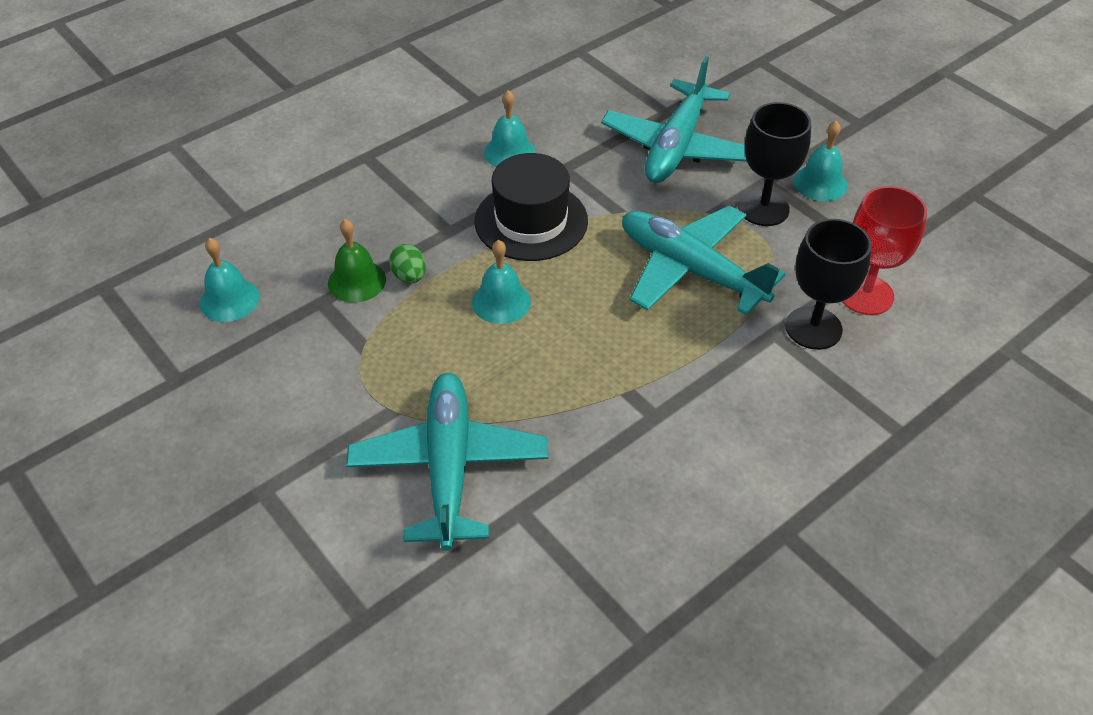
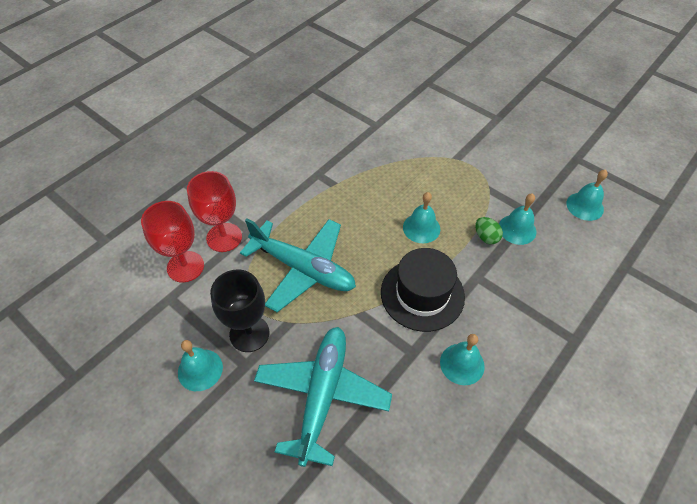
camera: 170 degrees right, 5 degrees up
(356, 281) = (517, 229): green bell -> turquoise bell
(449, 466) = (416, 138): turquoise plane -> none
(813, 328) = (224, 237): black goblet -> red goblet

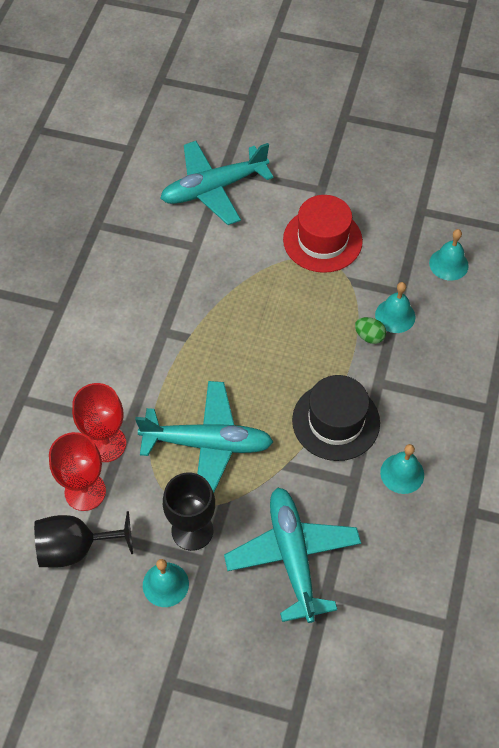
camera: 25 degrees left, 5 degrees up
(149, 307) = (75, 548): none -> black goblet
(411, 92) = (213, 189): none -> turquoise plane
(421, 228) = (302, 351): turquoise bell -> none
(480, 153) = (322, 240): none -> red hat

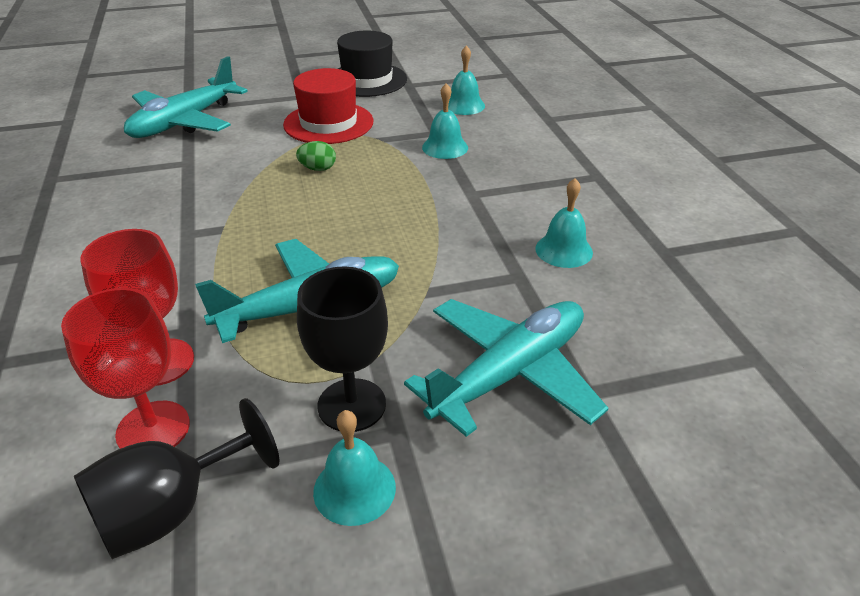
camera: 30 degrees left, 20 degrees down
(293, 556) = (510, 373): turquoise plane -> turquoise plane turned 90 degrees clockwise
(336, 421) = (453, 236): black hat -> black hat (367, 80)
(369, 336) = (432, 167): green egg -> green egg (318, 169)

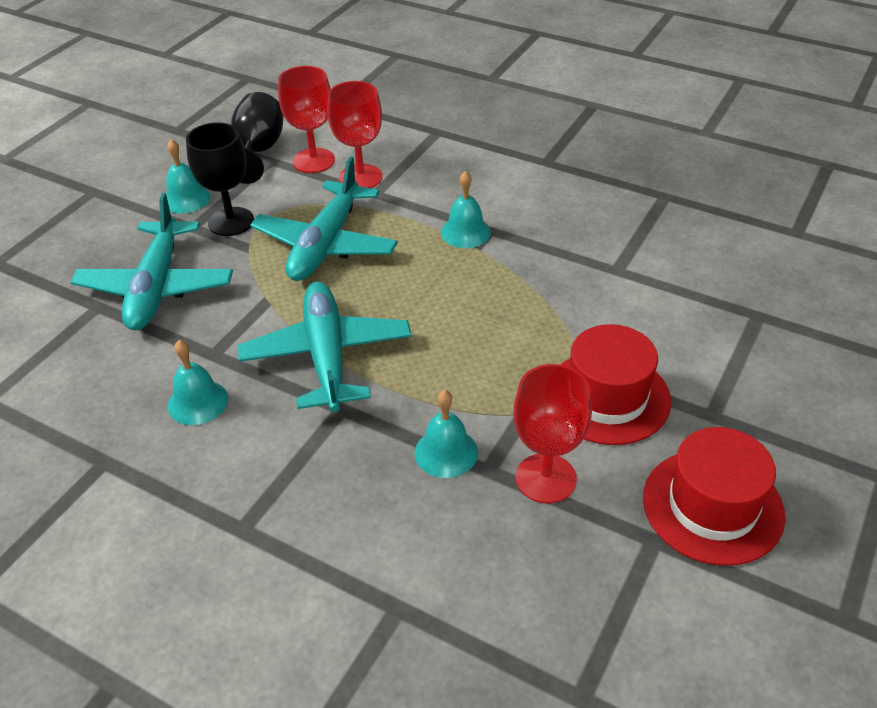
camera: 135 degrees right, 5 degrees up
(184, 122) = (719, 299): turquoise plane -> turquoise plane (327, 355)
(318, 169) = (510, 338): green egg -> none
(367, 80) = (712, 506): black hat -> red hat
(415, 117) = (545, 478): none -> red goblet
(464, 105) = (528, 550): turquoise bell -> turquoise bell (465, 232)

